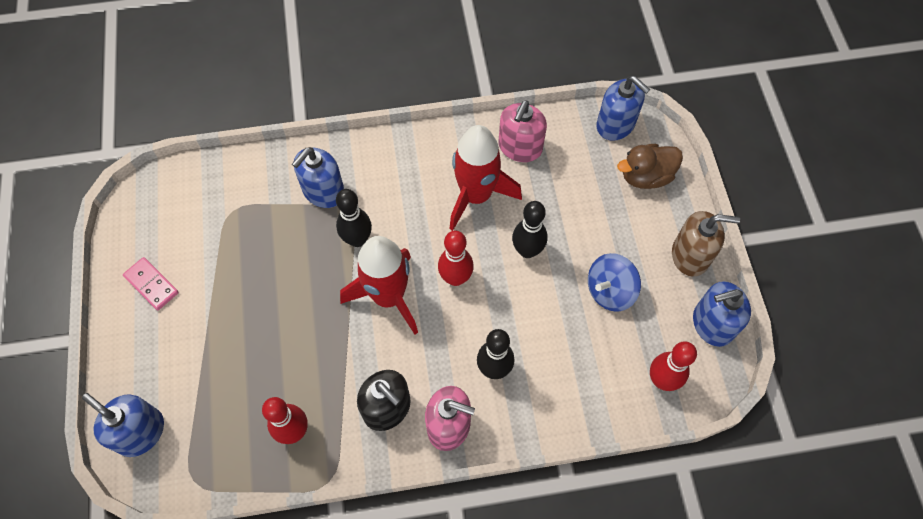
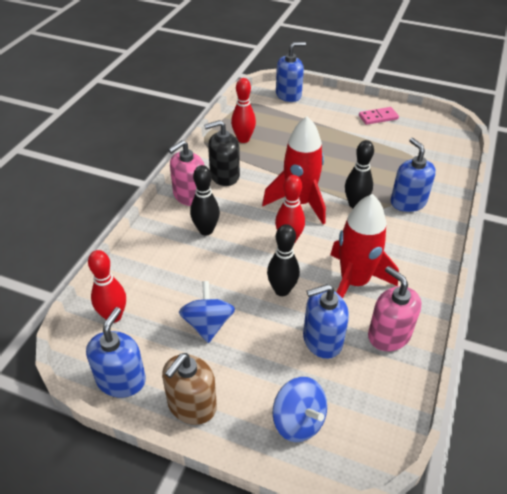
camera: 120 degrees right, 20 degrees down
(615, 124) = (376, 432): blue soap dispenser -> blue soap dispenser (322, 340)
(645, 176) = (298, 421): brown duck -> blue spinning top

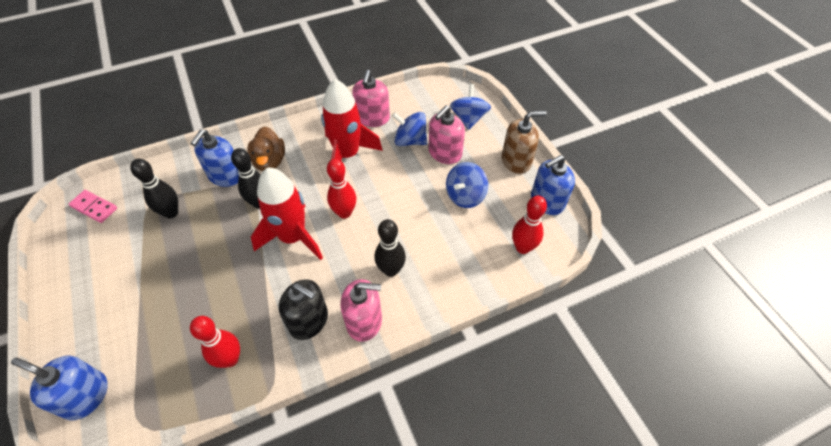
camera: 135 degrees left, 10 degrees up
(274, 353) = (445, 153): none -> pink soap dispenser
(282, 290) = (395, 182): black bowling pin -> black bowling pin (171, 212)
(322, 340) = (410, 140): blue soap dispenser -> blue spinning top
(378, 117) = (85, 273): pink domino -> pink domino (94, 207)
(399, 232) = (270, 161): none -> brown duck

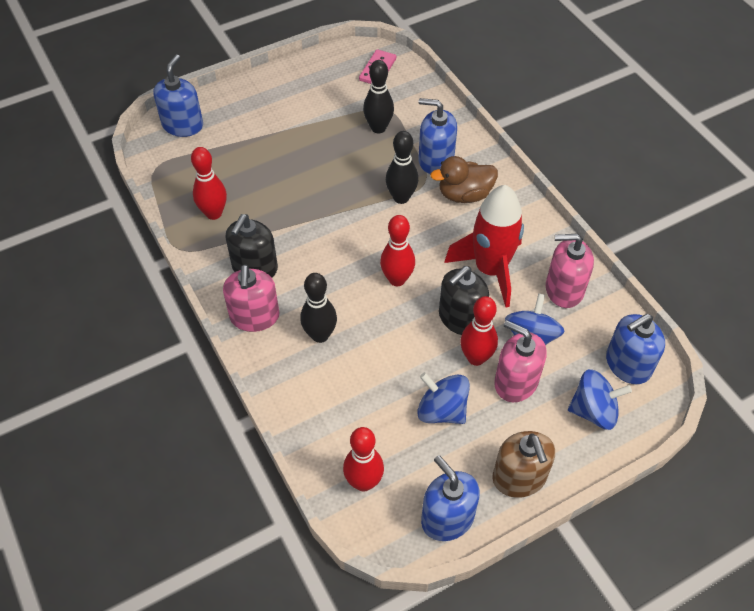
camera: 85 degrees right, 0 degrees up
(293, 237) = (356, 236): red rocket -> none
(388, 177) = (461, 318): none -> black soap dispenser
(423, 172) = (476, 358): none -> red bowling pin
(436, 98) = (627, 364): none -> blue soap dispenser

